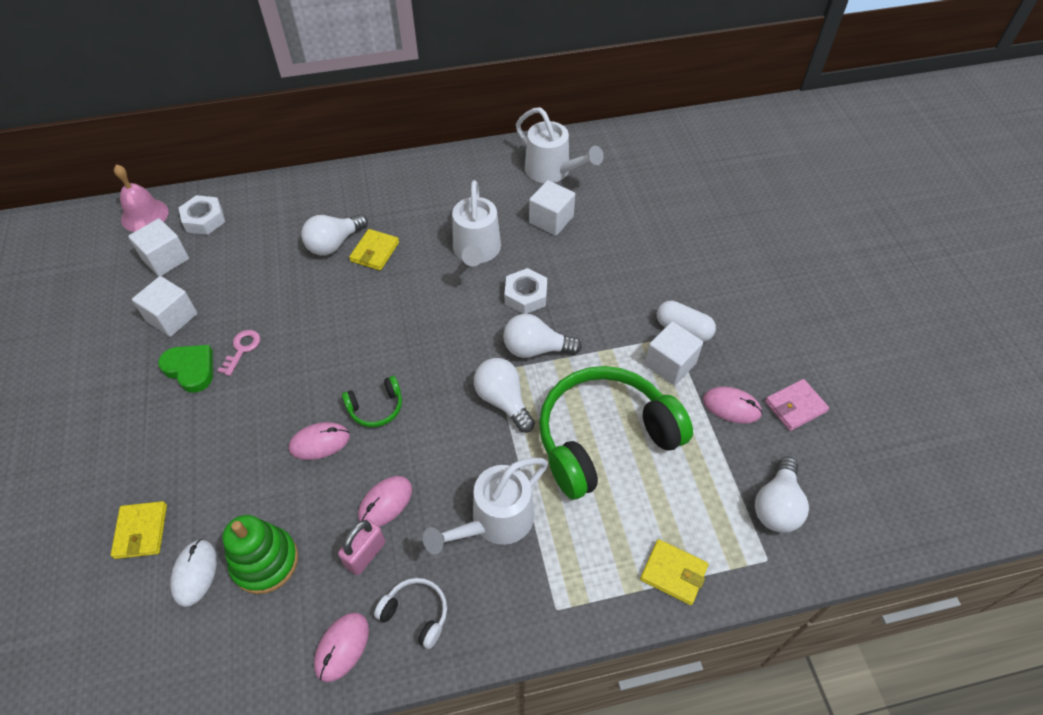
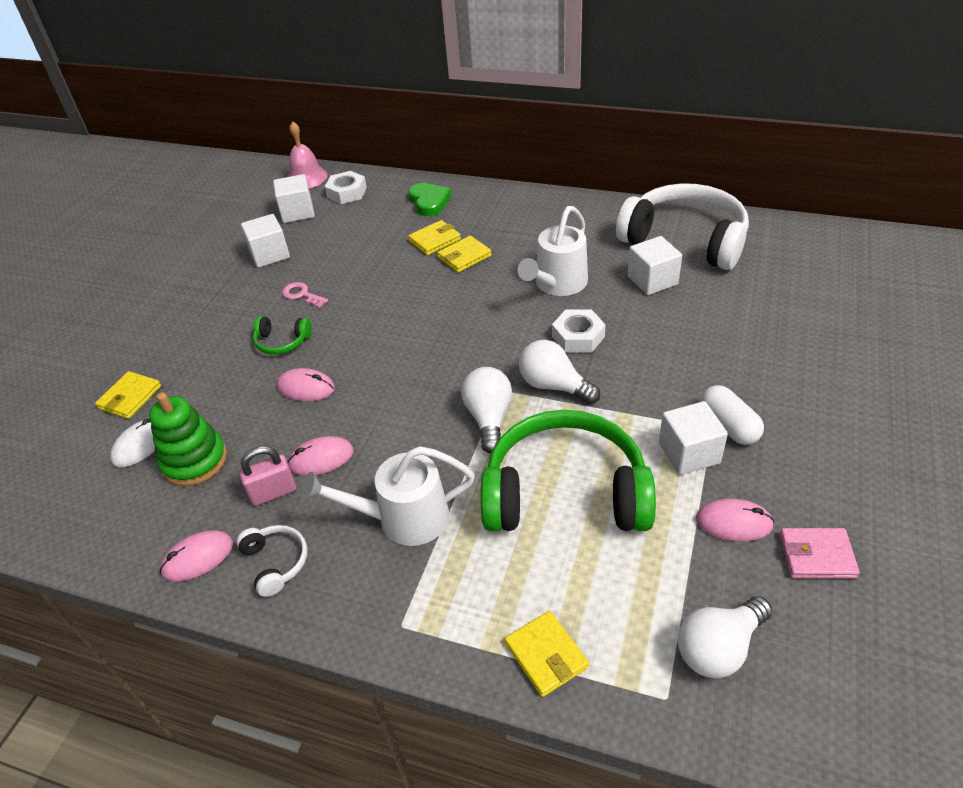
camera: 35 degrees right, 10 degrees down
(190, 369) = (254, 296): green heart -> green heart (429, 202)
(242, 349) = (302, 295): pink key -> pink key turned 105 degrees counterclockwise
(334, 244) = (435, 240): white light bulb -> yellow wallet
(376, 407) = (372, 379): green headphones -> green headphones (282, 342)
(553, 172) = (685, 240): white watering can -> white headphones
(731, 406) = (733, 522): pink mouse -> pink mouse turned 45 degrees counterclockwise

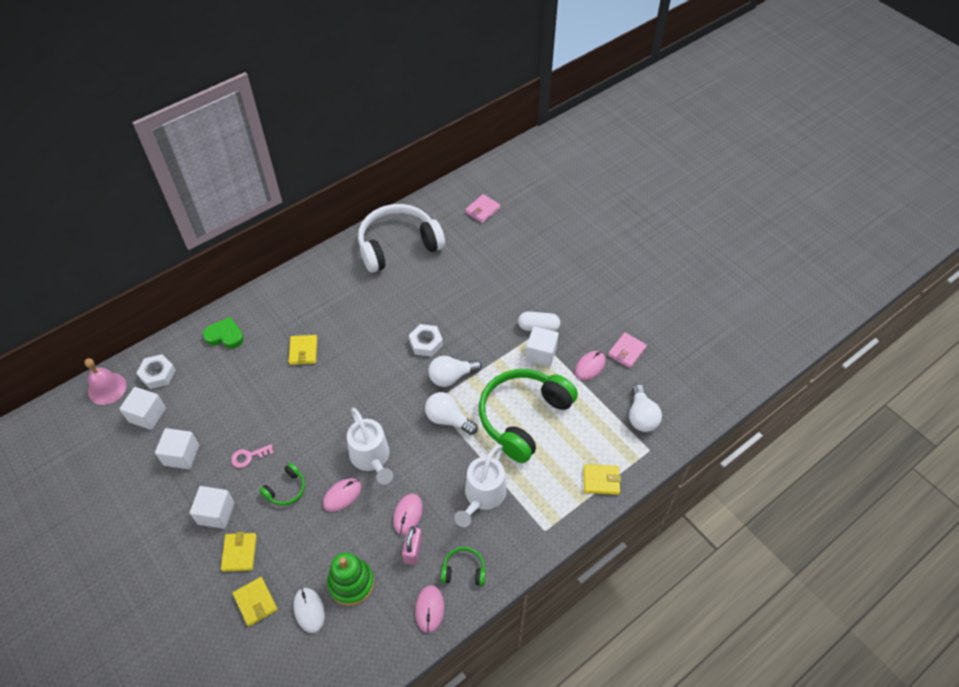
camera: 60 degrees left, 10 degrees up
(275, 563) = (464, 570): white headphones -> green headphones
(435, 240) = (270, 356): yellow wallet -> yellow wallet (239, 553)
(557, 285) = (376, 324): white watering can -> white watering can (372, 458)
(652, 280) = (415, 282): white cube -> white cube (216, 513)
(836, 271) = (482, 210): none -> pink wallet

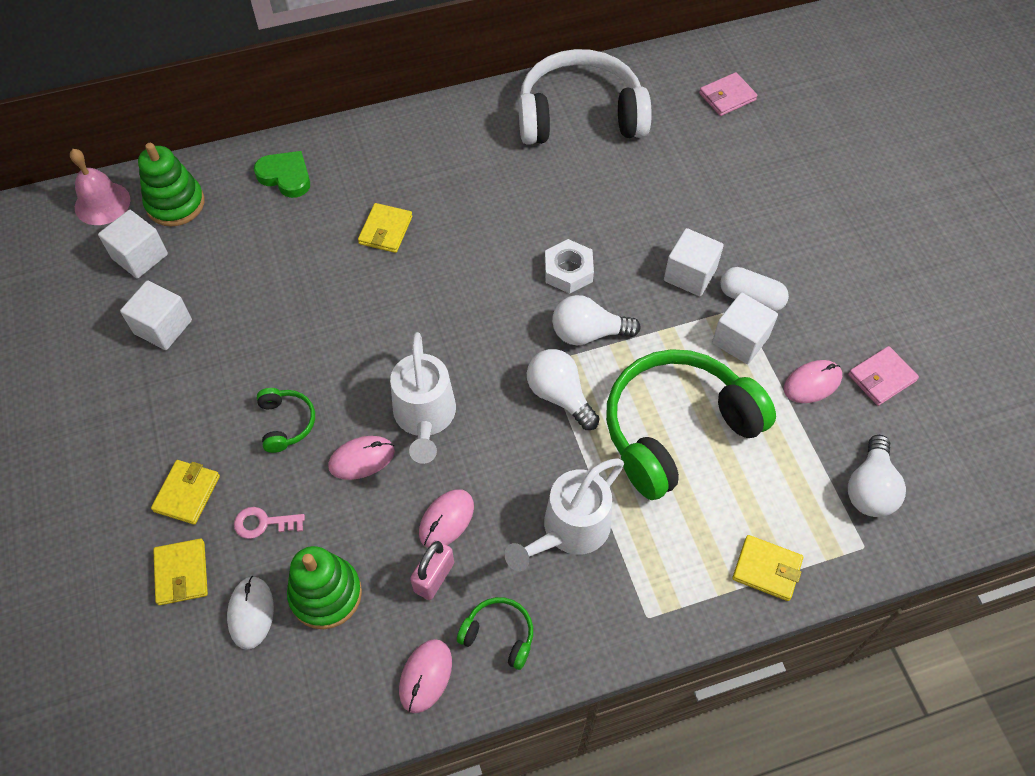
camera: 20 degrees right, 5 degrees up
(158, 374) = (175, 204): white nut -> green stacking toy
(216, 513) = (177, 425): white cube -> white cube (690, 274)
(249, 456) = (252, 358): pink key -> pink key (263, 523)
(286, 489) = (286, 423): green headphones -> green headphones turned 75 degrees counterclockwise

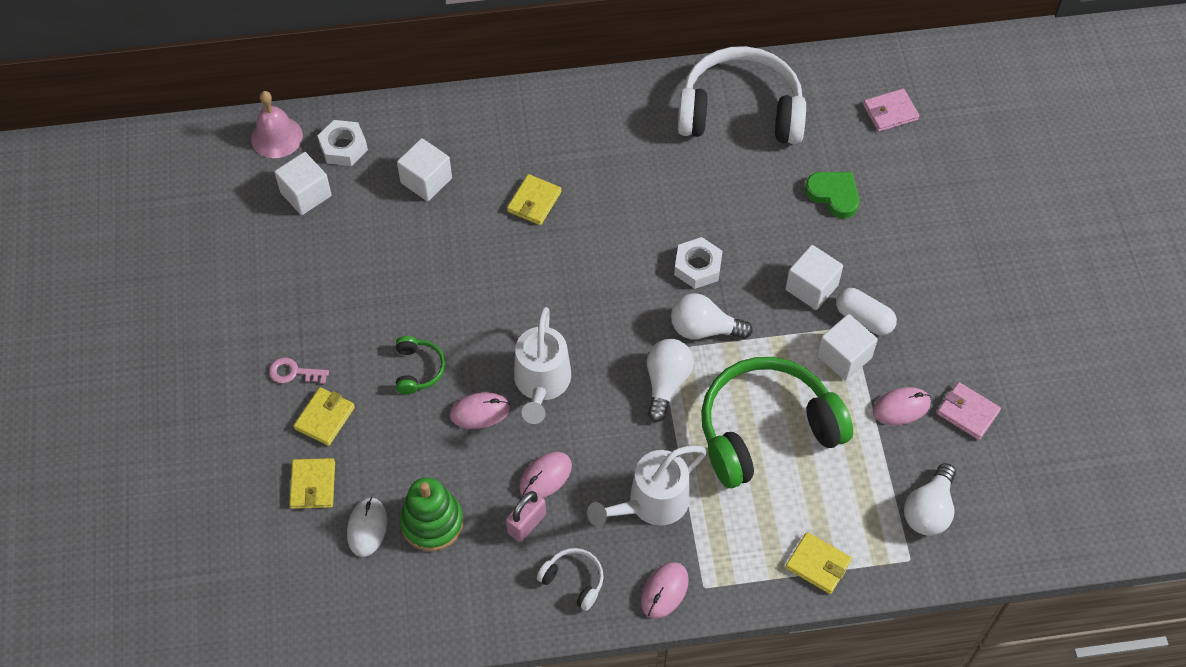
camera: 10 degrees right, 0 degrees up
(163, 327) = (320, 264): white cube -> white cube (426, 180)
(175, 204) = (343, 147): green stacking toy -> white nut
(263, 523) = (387, 454): pink key -> pink key (293, 372)
(285, 176) = (448, 134): green heart -> green heart (834, 195)
(425, 676) = (506, 603): pink mouse -> pink mouse (664, 591)
(499, 635) = (573, 580): green headphones -> white headphones
(559, 396) = (666, 383): white light bulb -> white light bulb turned 45 degrees clockwise
(881, 378) = (967, 412): pink wallet -> pink wallet turned 60 degrees clockwise

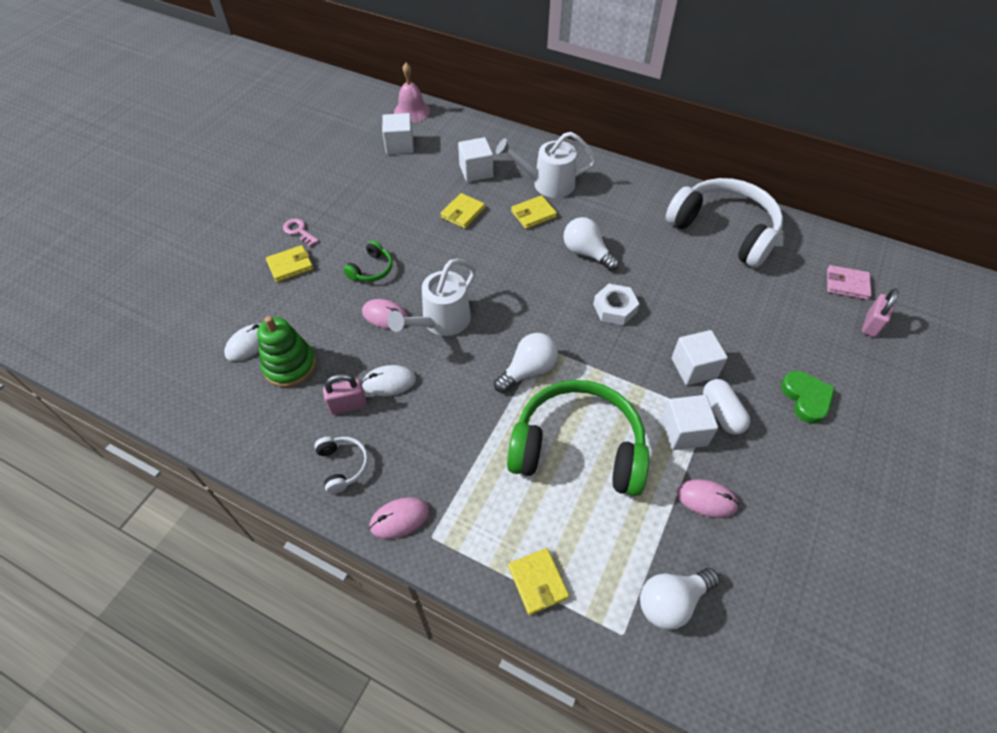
camera: 35 degrees right, 5 degrees down
(313, 485) = (244, 299): yellow wallet -> yellow wallet (463, 213)
(343, 147) = (444, 133): white nut -> none
(545, 477) = (389, 382): pink mouse -> white mouse
(650, 504) = (445, 447): white watering can -> white watering can (547, 184)
(704, 329) = (586, 351): white light bulb -> white light bulb (586, 253)
(834, 195) = (759, 315): green heart -> green heart (806, 398)
(935, 147) = (871, 324): none -> pink padlock
(967, 412) = (766, 540): pink wallet -> none

